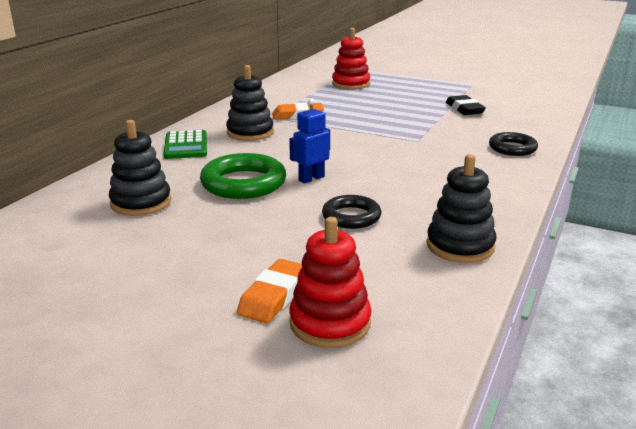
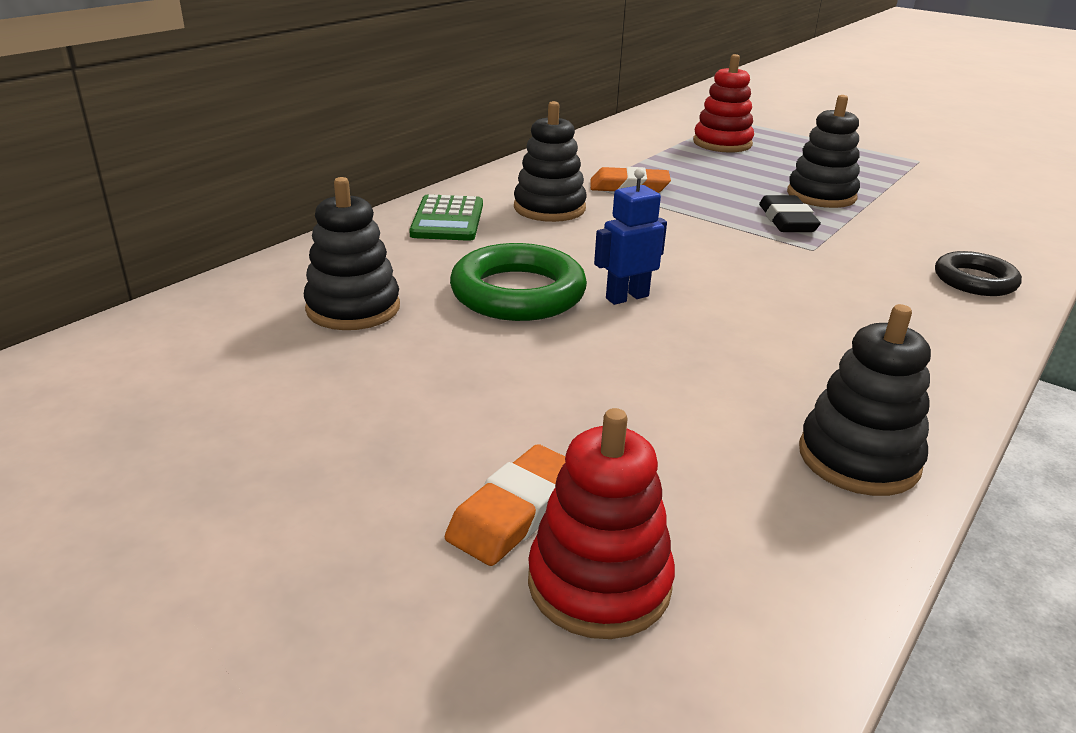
camera: 10 degrees right, 5 degrees up
(351, 217) = (678, 375): black ring -> none
(417, 109) = (821, 195): none -> black stacking toy
(464, 109) = (900, 202): black eraser -> black eraser (787, 220)

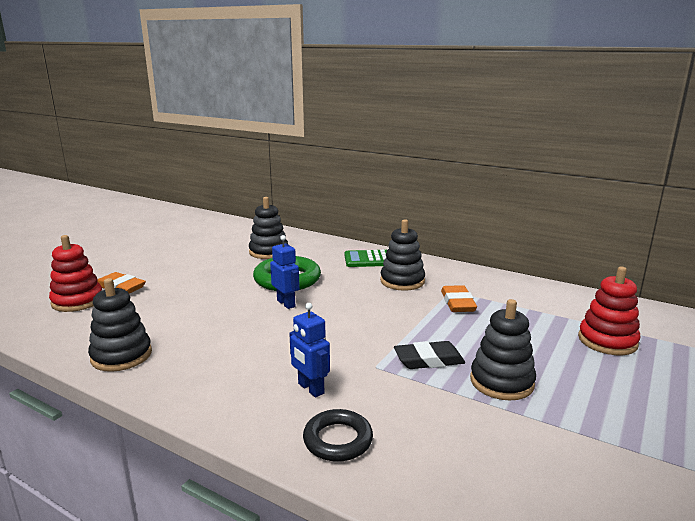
camera: 85 degrees right, 10 degrees down
(882, 290) = (310, 389): none -> blue robot

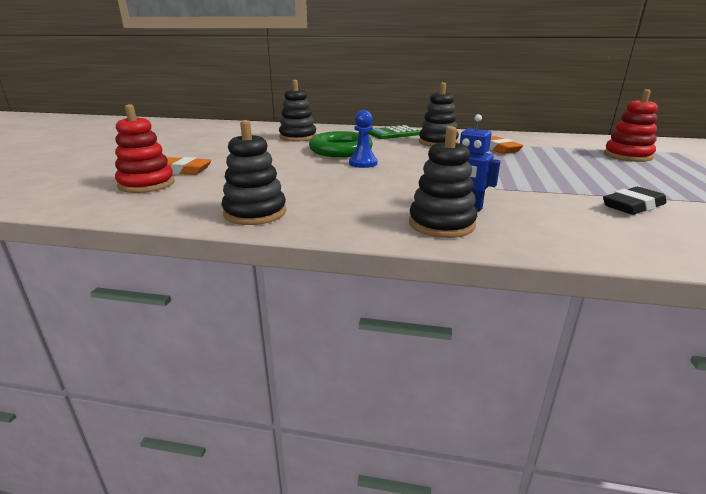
camera: 20 degrees left, 5 degrees up
(286, 303) = (363, 163): blue robot -> blue pawn
(338, 440) = (538, 232): black ring -> none
(428, 360) = (529, 179): black eraser -> black eraser (633, 206)
(501, 382) = (598, 183): black stacking toy -> black stacking toy (441, 224)

